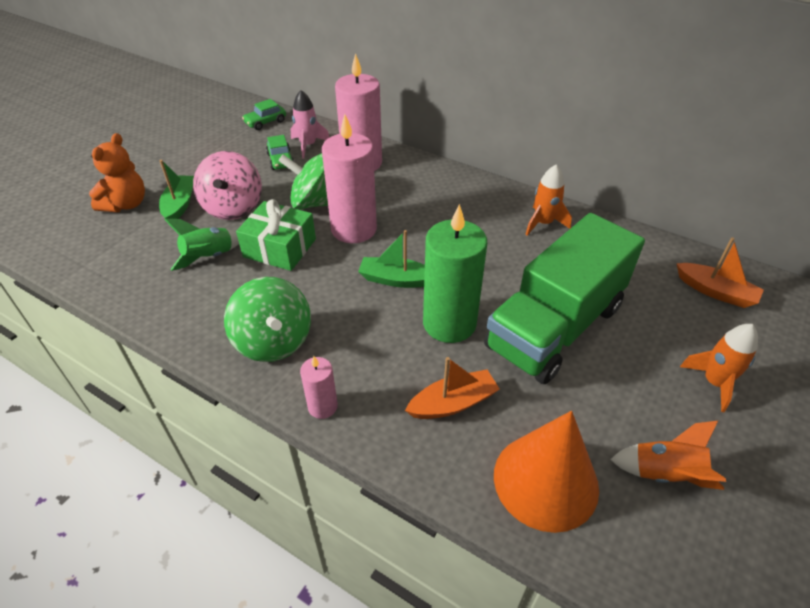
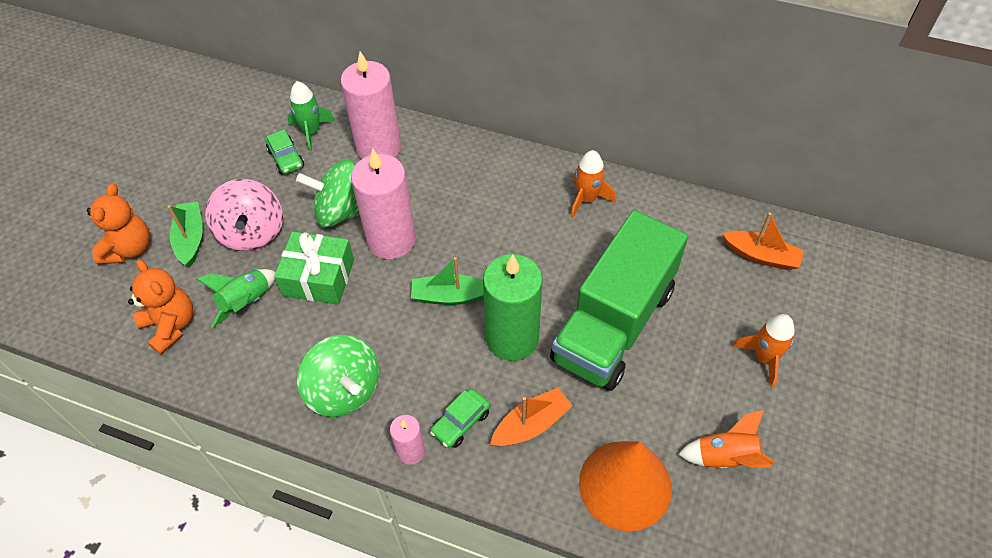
camera: 10 degrees left, 10 degrees up
(136, 265) = (171, 326): none -> orange teddy bear
(265, 122) = (252, 104): green car -> green car (461, 422)
(308, 145) = (311, 132): pink rocket -> green rocket

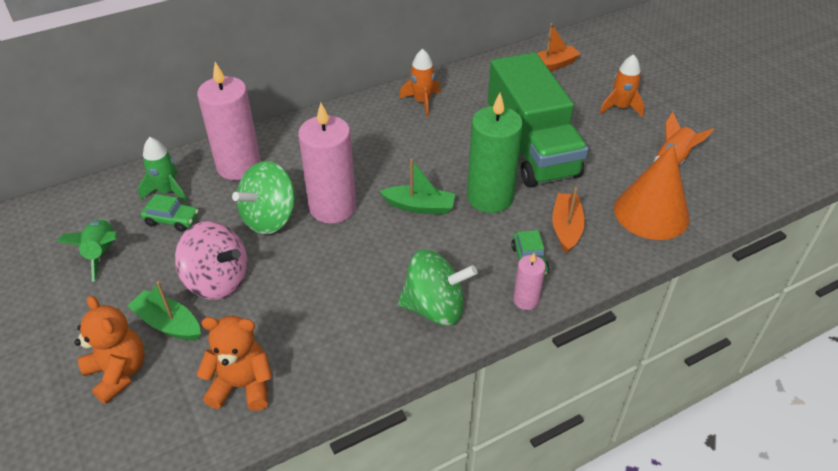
camera: 50 degrees left, 10 degrees down
(246, 302) = (282, 322): green rocket -> green rocket (102, 253)
(319, 278) = (315, 265): green gift -> none
(450, 296) = (419, 206): green boat -> green boat turned 120 degrees counterclockwise

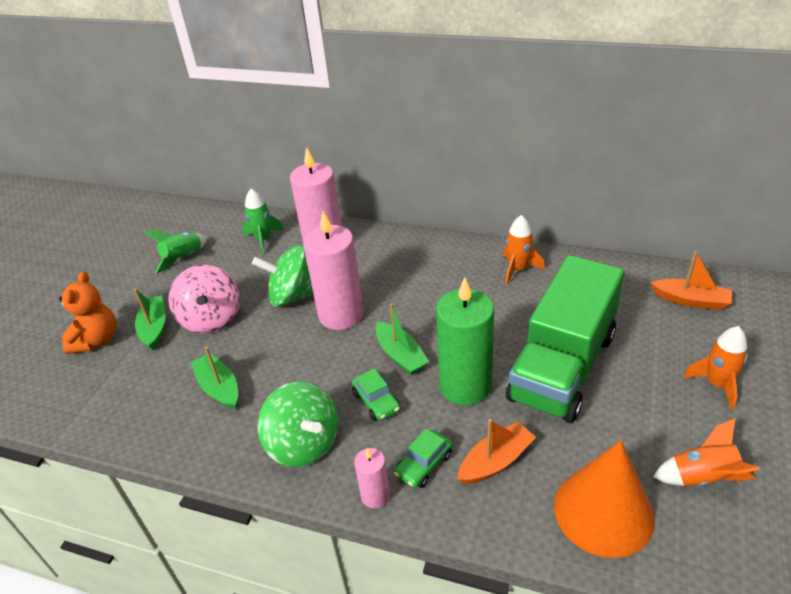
camera: 50 degrees right, 5 degrees down
(172, 220) = (241, 260): green car -> green car (376, 401)
(242, 386) = (133, 400): orange teddy bear -> none
(309, 322) = (219, 388): none -> green boat

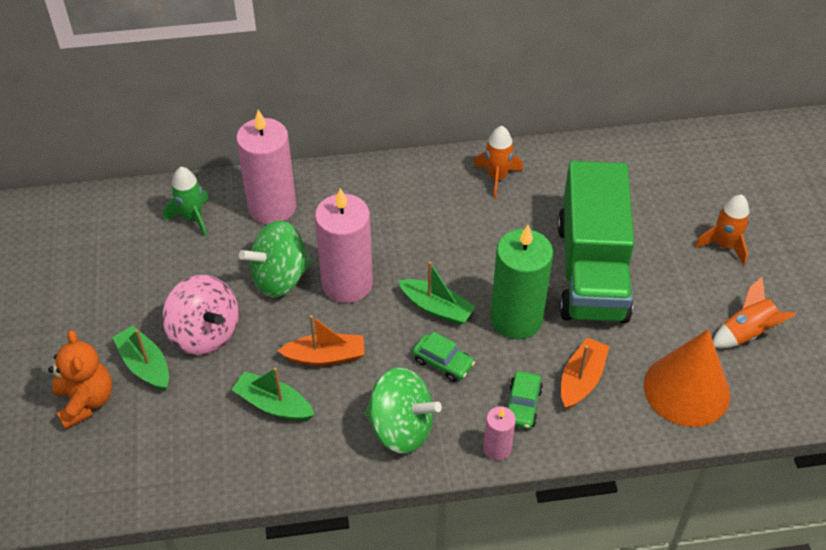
camera: 30 degrees left, 10 degrees up
(183, 258) = (110, 271): green rocket -> none
(691, 300) = (669, 167): orange boat -> orange boat (325, 356)

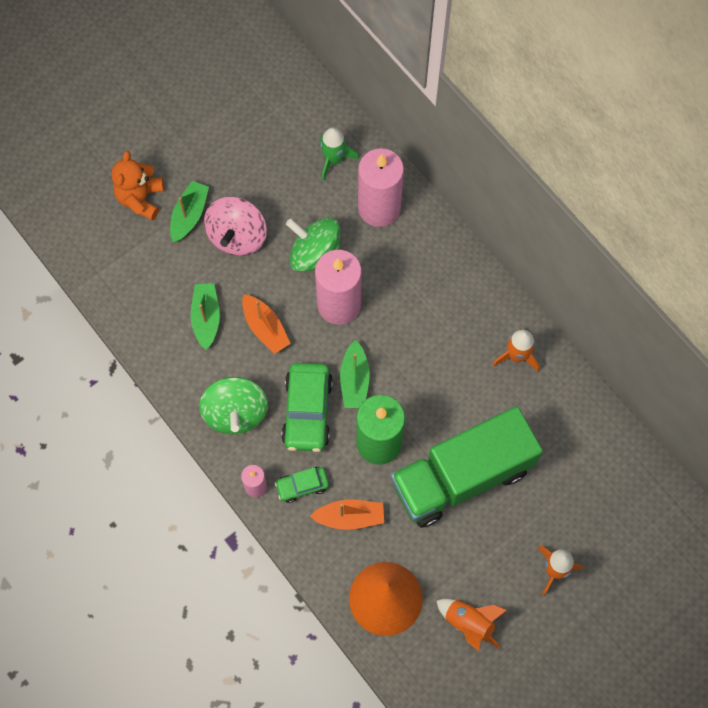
camera: 60 degrees right, 20 degrees up
(86, 401) = (140, 198): orange teddy bear -> orange teddy bear turned 150 degrees clockwise
(443, 363) = (307, 411): green car -> green car, size x1.78

